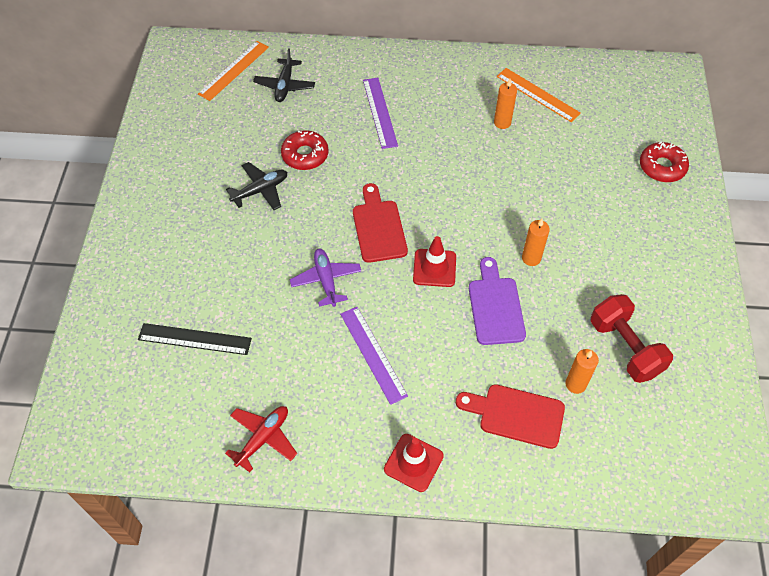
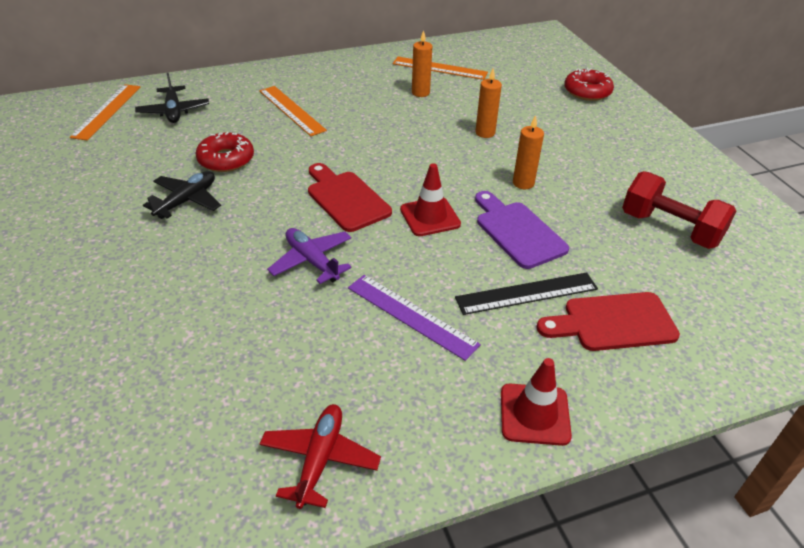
camera: 25 degrees left, 15 degrees down
(195, 339) = (164, 372): black ruler -> black ruler (526, 293)
(380, 112) = (292, 110): purple ruler -> orange ruler
(575, 384) = (650, 274): orange candle -> orange candle (485, 133)

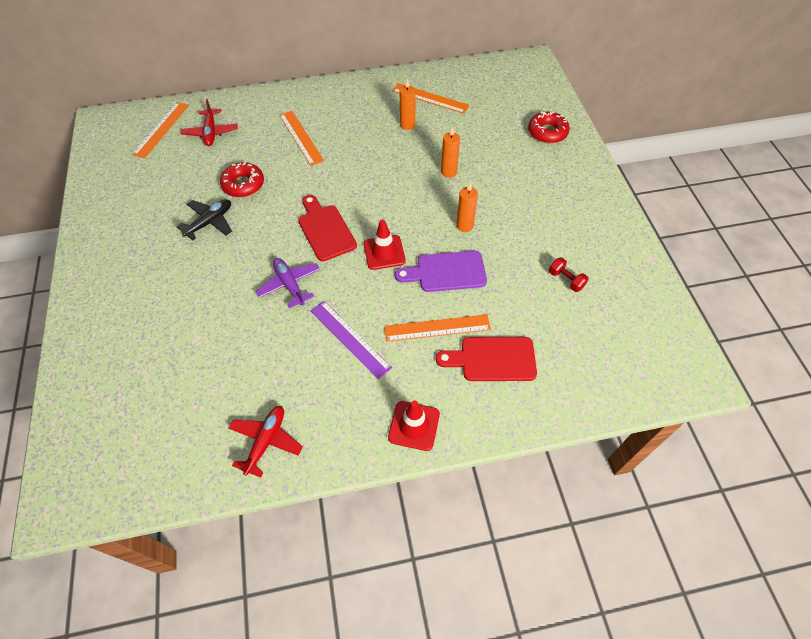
camera: 10 degrees right, 15 degrees up
(174, 111) = (211, 132): black plane -> red plane
(517, 232) = (446, 272): purple cutting board -> purple cutting board turned 75 degrees counterclockwise
(526, 293) = (437, 328): black ruler -> orange ruler
(670, 229) = (566, 280): red dumbbell -> red dumbbell, size x0.49

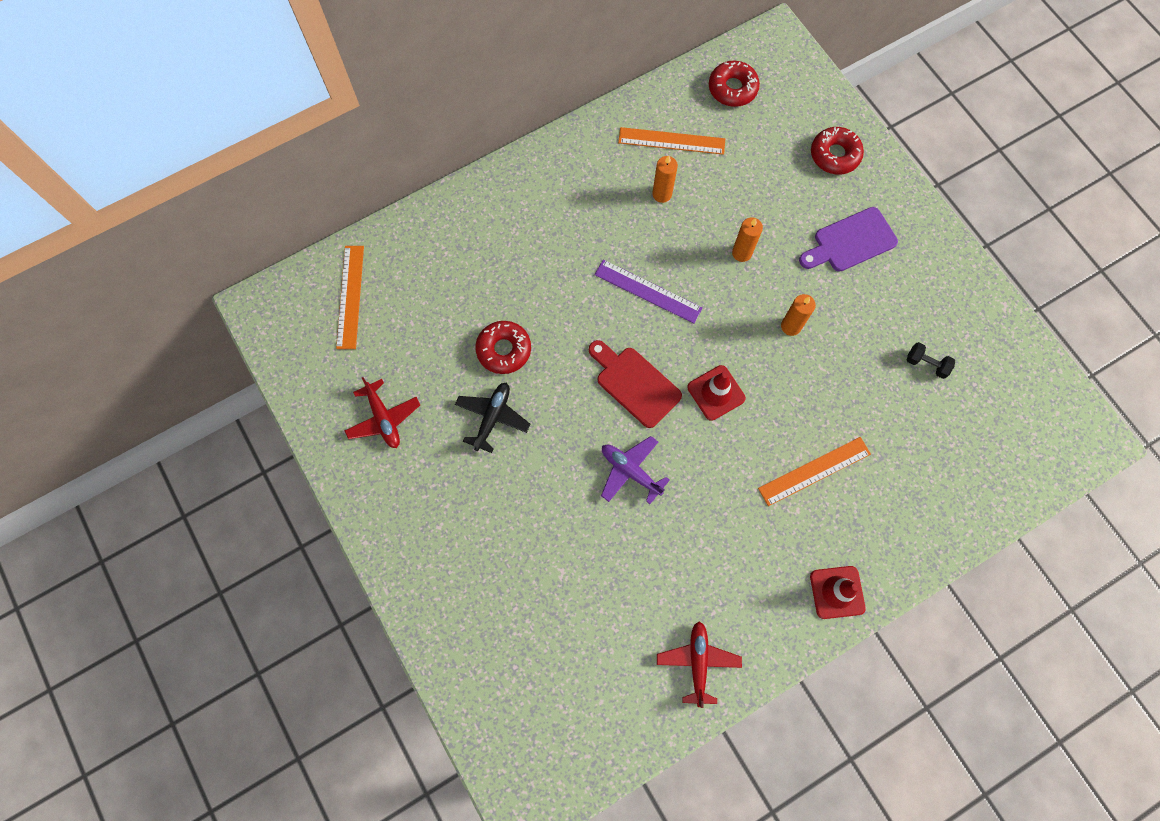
camera: 20 degrees left, 15 degrees up
(211, 132) = (418, 282): red plane -> red plane (383, 418)
(301, 137) = (538, 254): orange ruler -> none
(349, 338) = (728, 516): purple ruler -> purple ruler (648, 291)
(446, 272) = (795, 396): purple cutting board -> purple cutting board (850, 242)
(488, 80) = (732, 88): none -> red donut
(492, 359) = (885, 489): red cutting board -> none
(566, 280) = (926, 364): red dumbbell -> black dumbbell

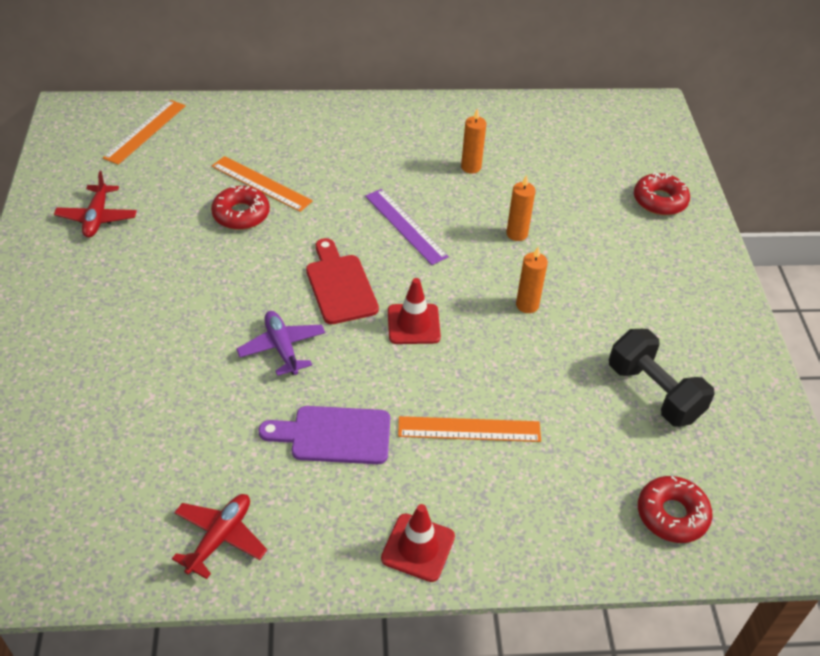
camera: 25 degrees right, 25 degrees down
(492, 418) = (190, 255): black plane -> none
(671, 141) = (507, 137): orange ruler -> orange ruler (261, 183)
(732, 88) = (590, 124): red donut -> red donut (672, 515)
(850, 242) = (634, 267): purple cutting board -> purple cutting board (334, 435)
(926, 364) = (654, 393): black dumbbell -> black dumbbell, size x2.03

